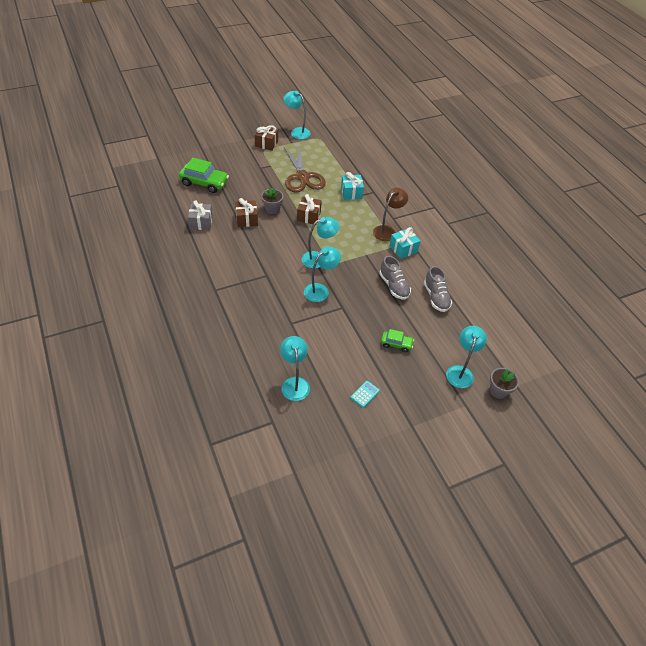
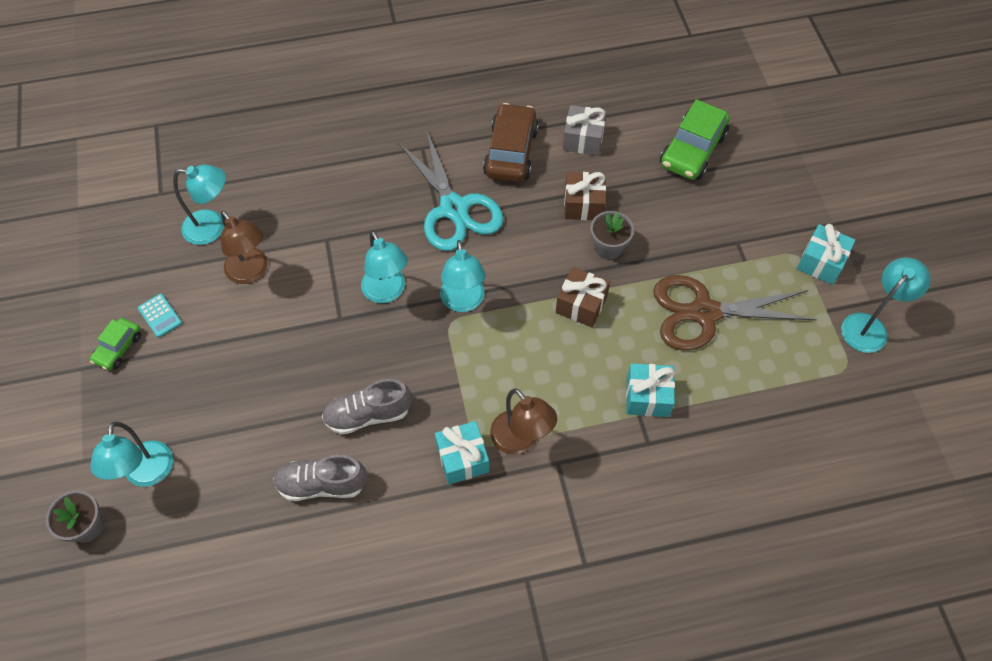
camera: 105 degrees right, 10 degrees up
(214, 250) = (511, 152): none -> brown car
(258, 270) = (454, 208): none -> turquoise scissors
(266, 144) = (821, 262): brown gift -> turquoise gift
(323, 355) = (251, 272): none -> brown lamp
(396, 344) = (237, 385): green car -> green car (118, 348)
(460, 371) = (147, 474): turquoise lamp -> turquoise lamp turned 60 degrees clockwise

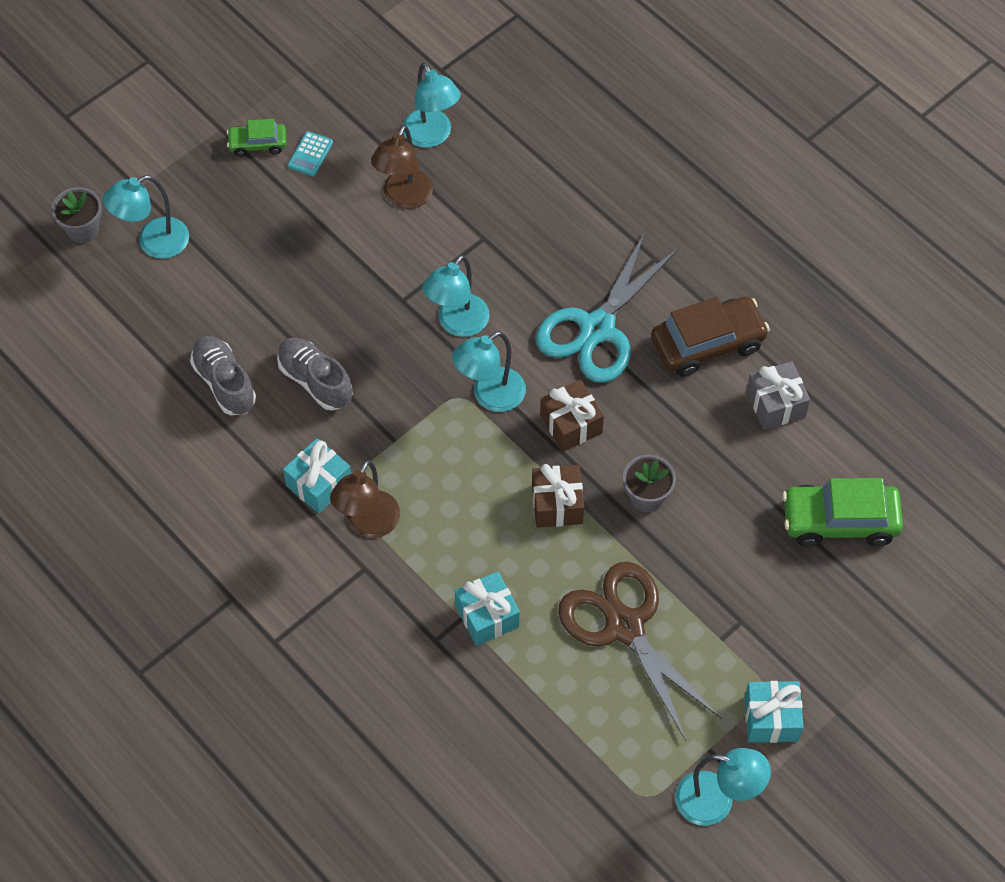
camera: 60 degrees right, 0 degrees up
(583, 205) = (686, 447): brown gift -> brown gift (571, 424)

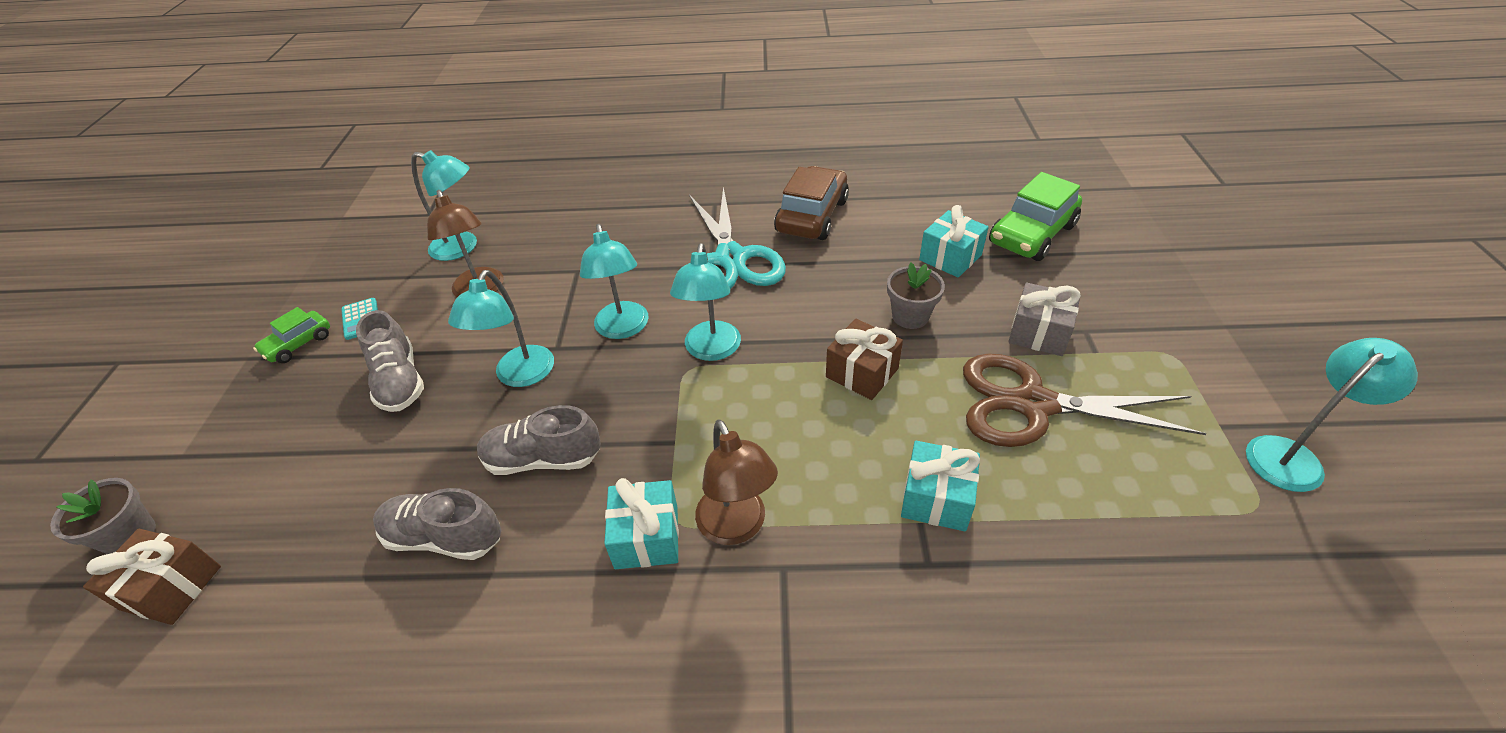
camera: 45 degrees left, 15 degrees down
(153, 243) = (241, 485): turquoise lamp -> turquoise lamp (520, 376)
(290, 239) = (400, 381): none -> grey shoe
(571, 424) = (795, 319): brown gift -> brown gift (171, 588)
(771, 718) = (1208, 367): turquoise gift -> turquoise gift (950, 257)
(775, 404) = (898, 213): grey gift -> grey gift (1038, 333)

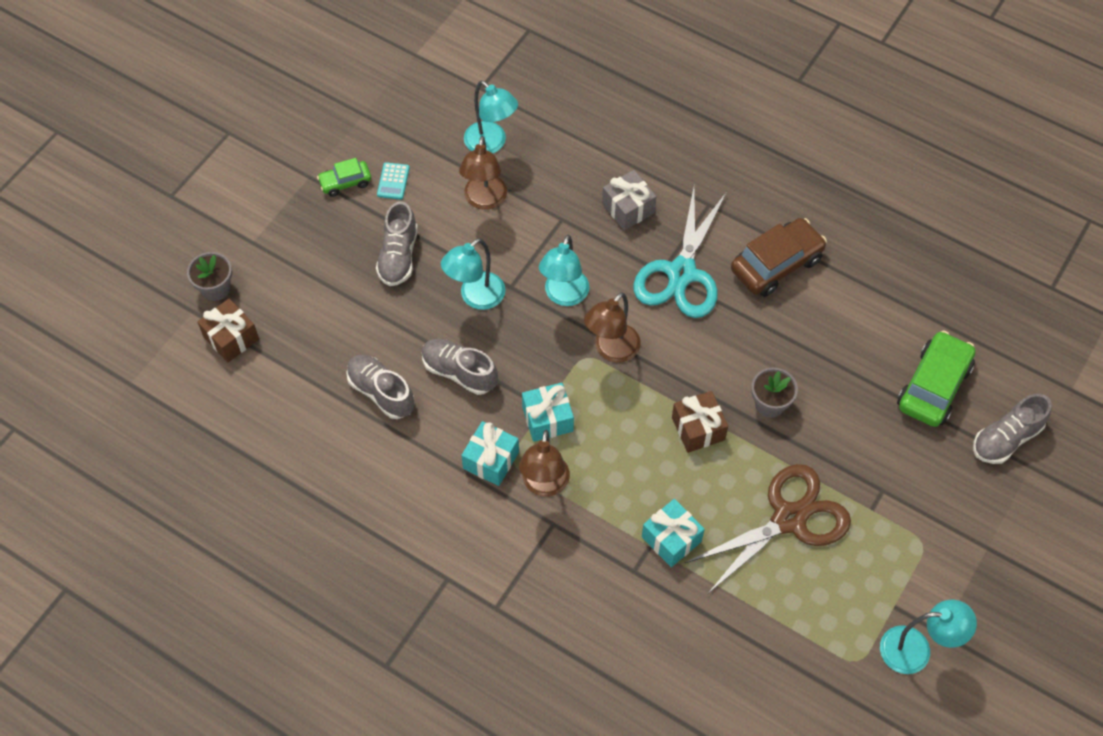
camera: 30 degrees right, 15 degrees up
(711, 350) = (611, 350): turquoise lamp -> brown lamp
(950, 257) = (847, 370): turquoise gift -> turquoise gift (547, 419)
(1032, 234) = (933, 386): green car -> green car turned 135 degrees clockwise
(1033, 404) = (789, 519): brown scissors -> brown scissors turned 105 degrees clockwise
(1038, 333) = (847, 472): grey gift -> grey gift (628, 208)
(1131, 241) = (1006, 439): none -> grey shoe

